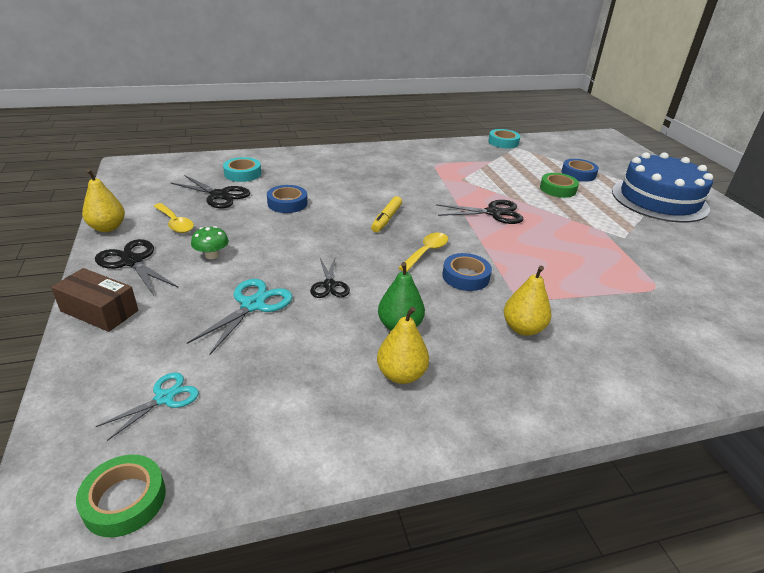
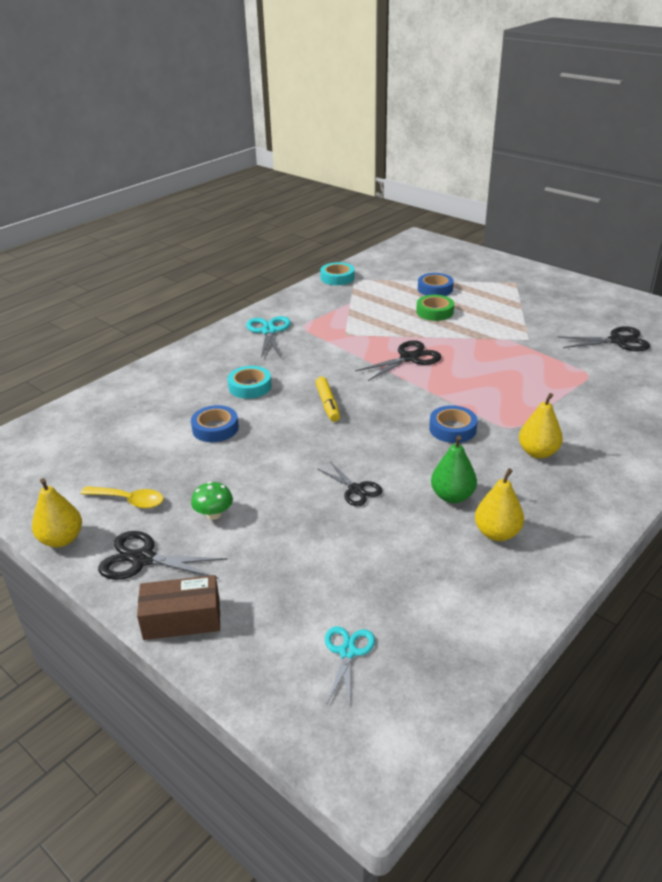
camera: 30 degrees left, 0 degrees up
(124, 500) = (421, 735): green tape -> none
(219, 195) = (133, 450): black scissors -> black scissors (617, 341)
(242, 174) = (124, 416): turquoise tape -> turquoise tape (250, 387)
(252, 305) = (315, 540): turquoise scissors -> turquoise scissors (268, 331)
(426, 252) = (398, 421): yellow spoon -> none
(659, 199) = (519, 291): blue cake -> none

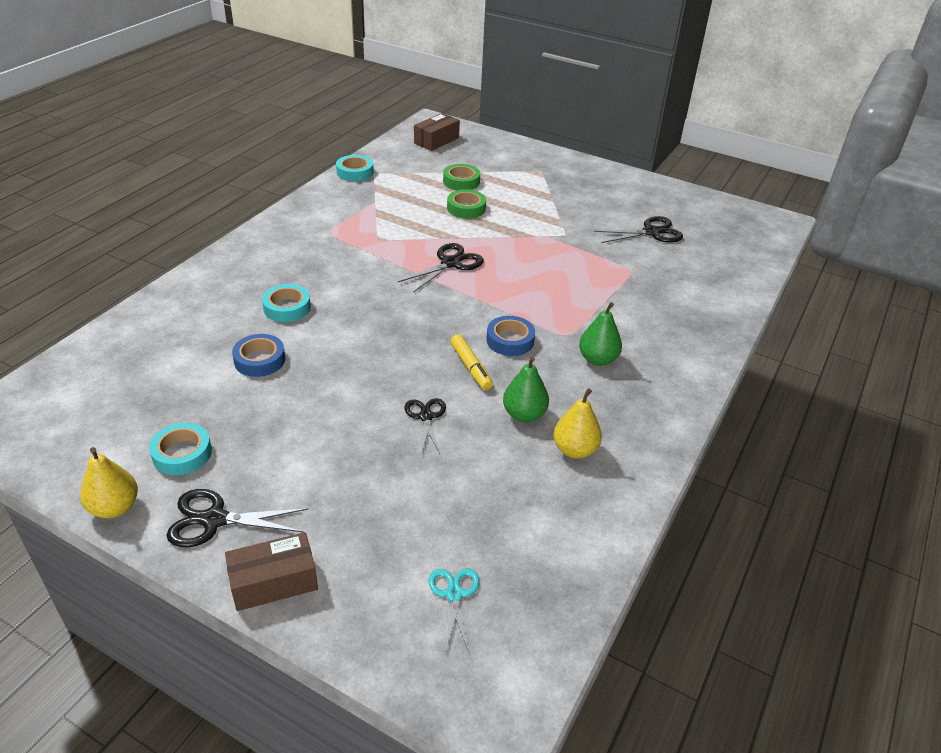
camera: 15 degrees left, 5 degrees up
(129, 500) = (182, 454): yellow spoon -> turquoise tape
(214, 514) = (281, 460): green mushroom -> none
(268, 331) = (293, 240): turquoise scissors -> none
(328, 404) = (376, 322): yellow marker -> yellow marker (471, 367)
(356, 489) = (426, 417): black scissors -> black scissors turned 135 degrees counterclockwise
(419, 254) = (436, 140): none -> brown box
(435, 289) = (461, 181): blue tape -> green tape
(538, 452) = (597, 359): yellow pear -> green pear

